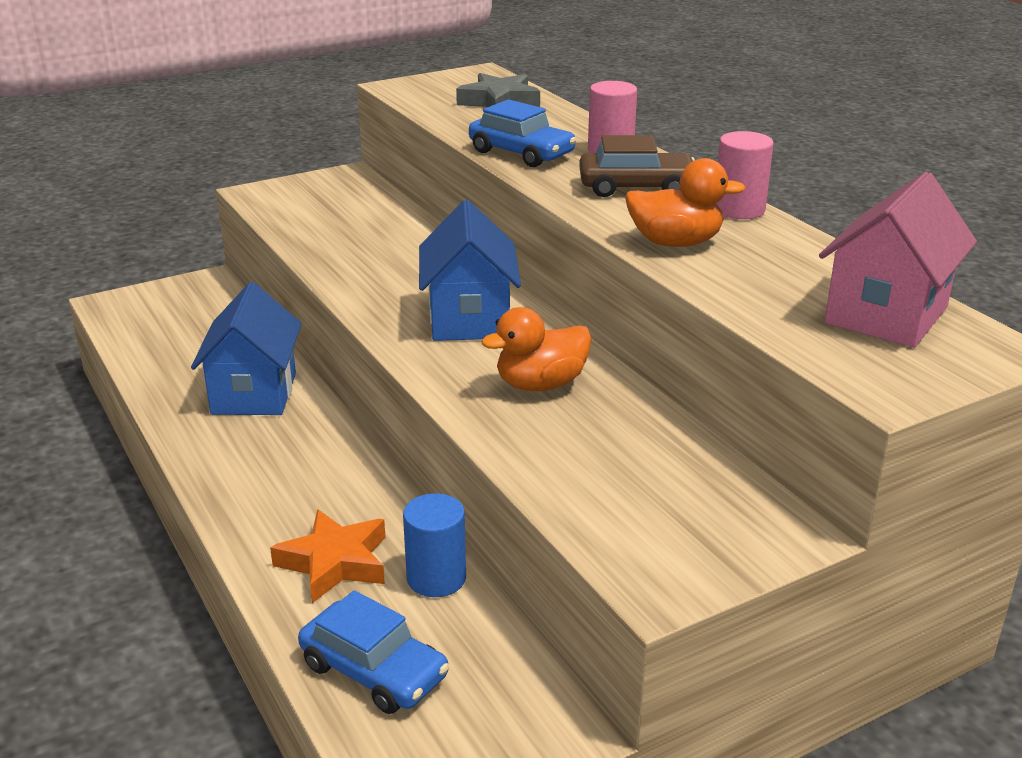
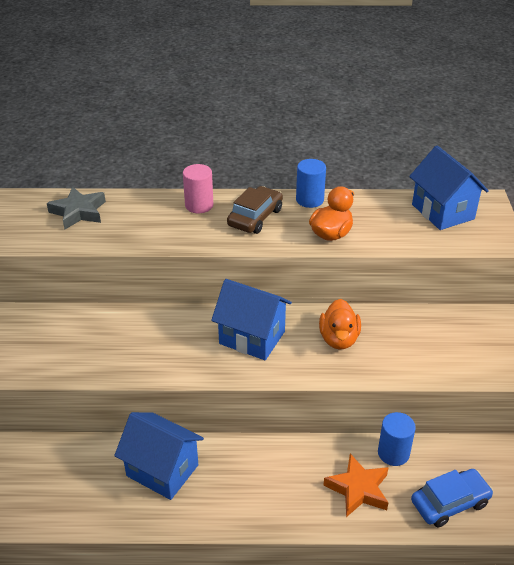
camera: 60 degrees left, 10 degrees up
(521, 153) = (170, 235): blue car -> none
(739, 209) = (309, 200): pink cylinder -> blue cylinder
(886, 315) = (442, 212): pink house -> blue house

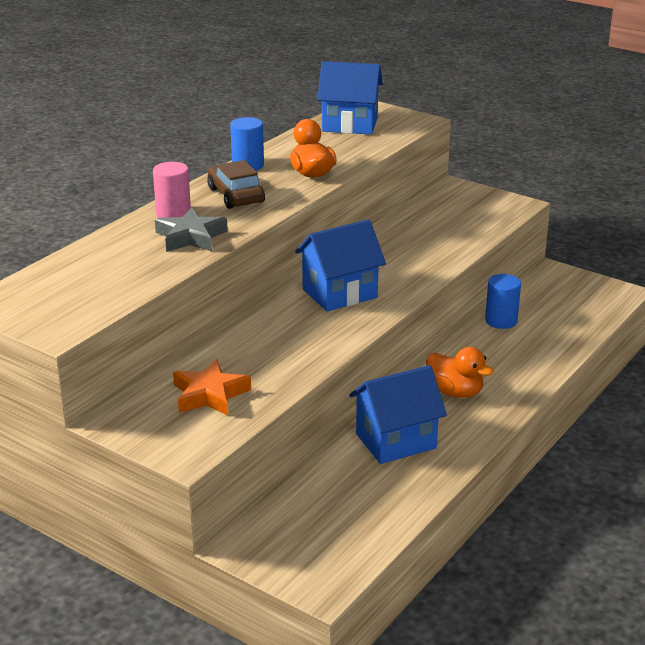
camera: 55 degrees left, 10 degrees down
(78, 212) = (80, 274): grey star -> grey star (190, 237)
(339, 339) = (393, 256): orange duck -> orange duck (455, 392)
(358, 489) = (521, 351): orange star -> orange star (209, 394)
(450, 503) = (574, 318): blue car -> none

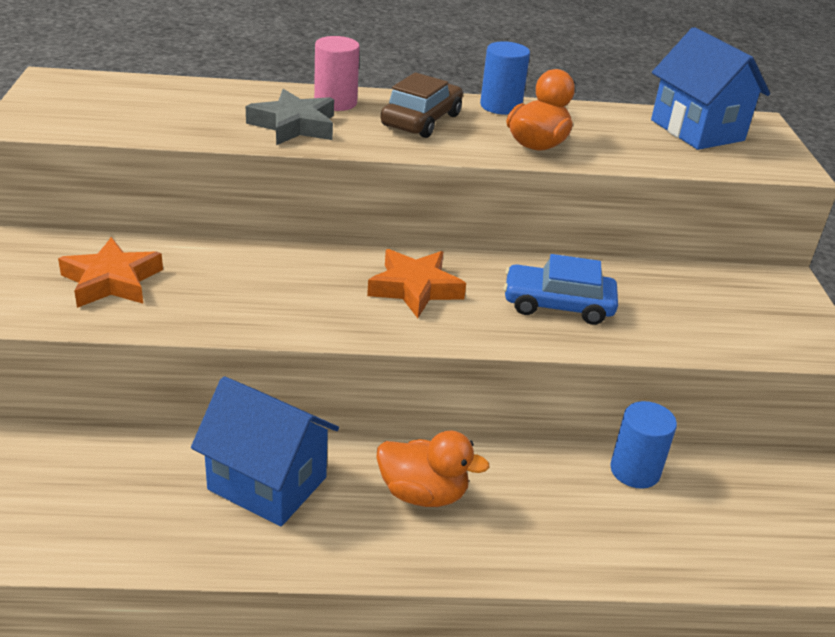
camera: 50 degrees right, 5 degrees up
(339, 293) = (415, 288): blue house -> orange star
(404, 257) = (558, 305): none -> blue car
(455, 392) = (423, 493): orange duck -> orange duck turned 75 degrees counterclockwise

